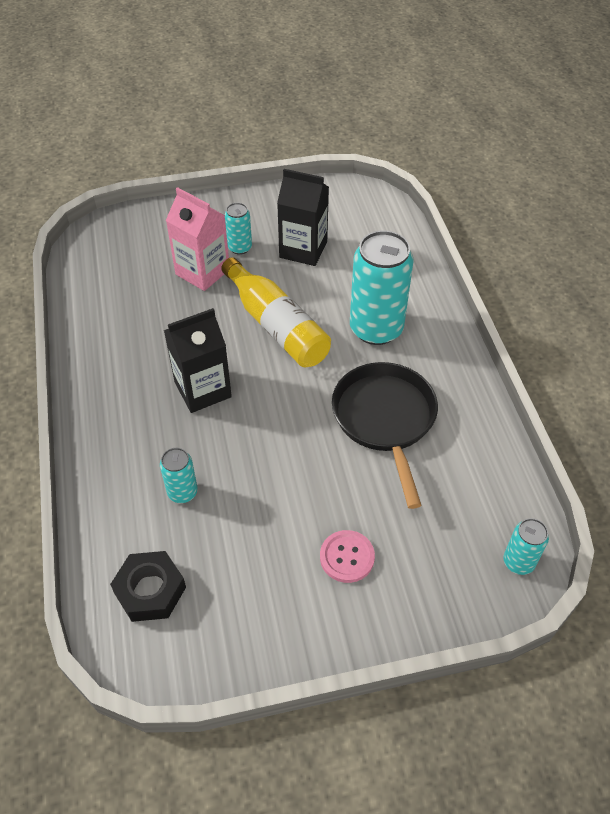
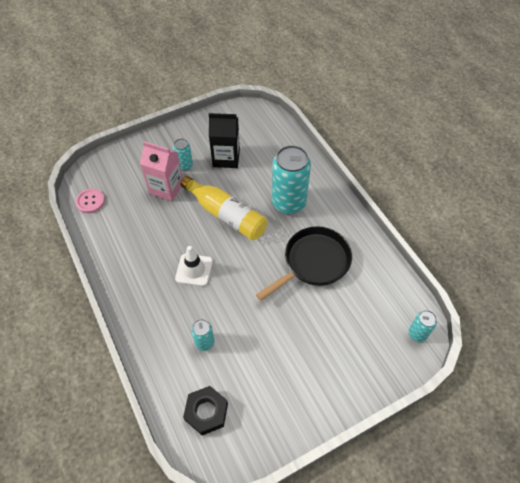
camera: 15 degrees left, 5 degrees up
(203, 390) = (194, 270): black carton -> white traffic cone
(347, 557) = (318, 357): pink button -> pink button (90, 201)
(385, 420) = (313, 262): black pan -> black pan turned 75 degrees clockwise

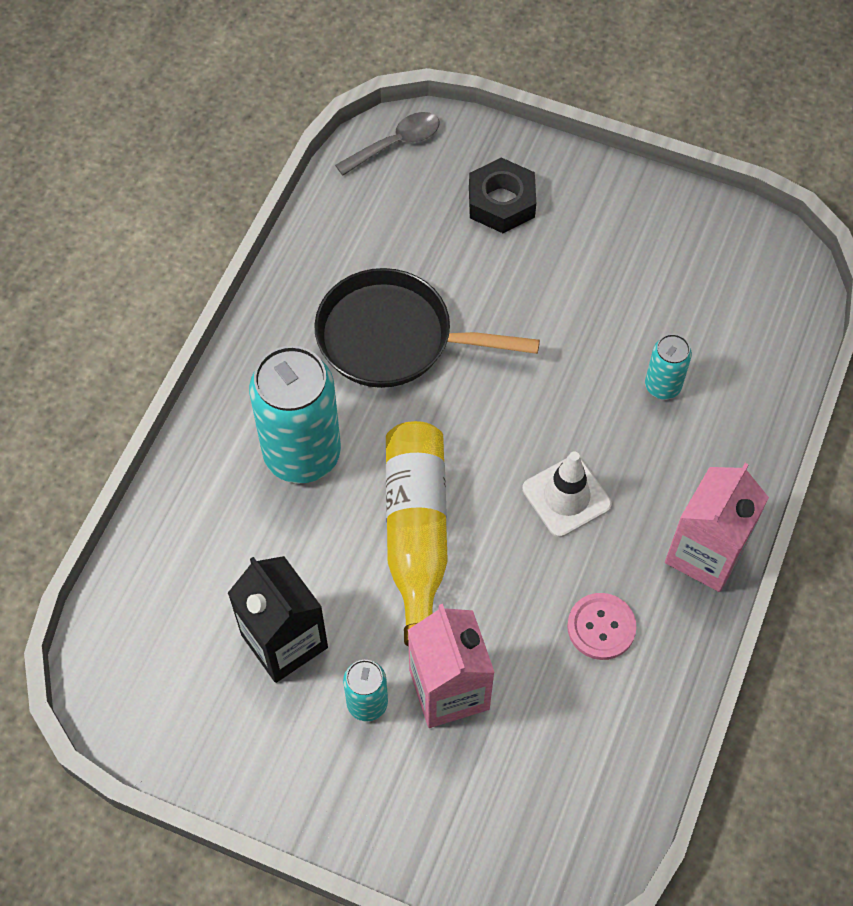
camera: 130 degrees left, 5 degrees up
(90, 201) = (602, 804): pink button -> pink button (601, 627)
(128, 297) = (705, 553): none -> pink carton
(206, 412) = (747, 309): black nut -> black nut (501, 202)
(417, 333) = (395, 144): turquoise can -> grey spoon

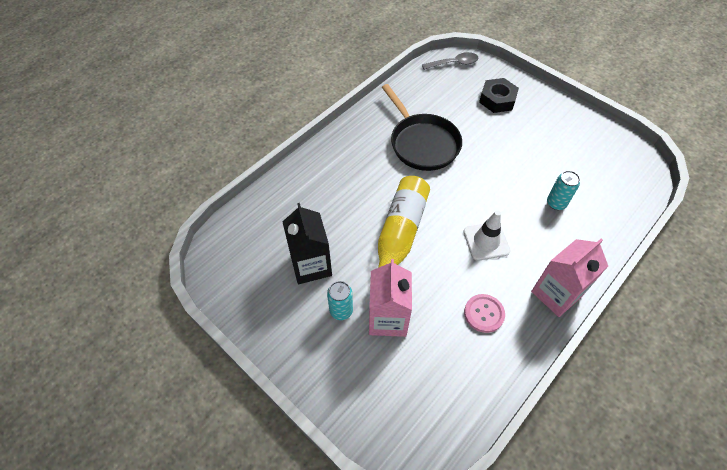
camera: 20 degrees right, 5 degrees down
(302, 454) = (356, 181): turquoise can -> none
(394, 338) = (422, 143): black pan -> black pan turned 150 degrees counterclockwise

